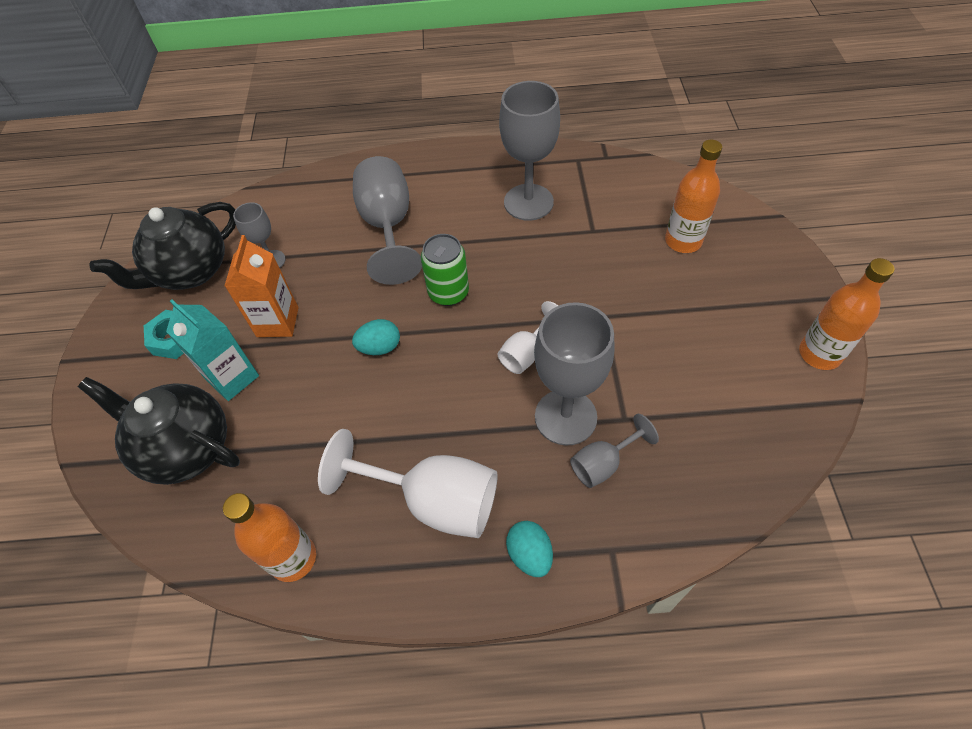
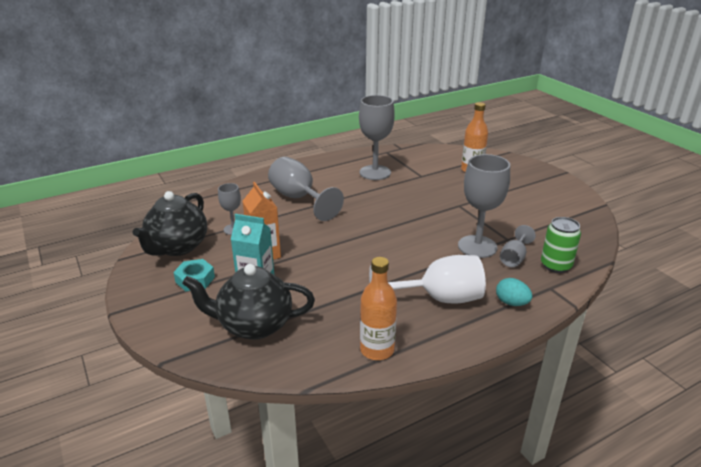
camera: 30 degrees left, 25 degrees down
(380, 347) = (343, 248): turquoise egg -> none
(448, 292) = (363, 216): green can -> green can (555, 265)
(526, 353) = (432, 228): white goblet -> none
(819, 354) = (574, 193): orange bottle -> none

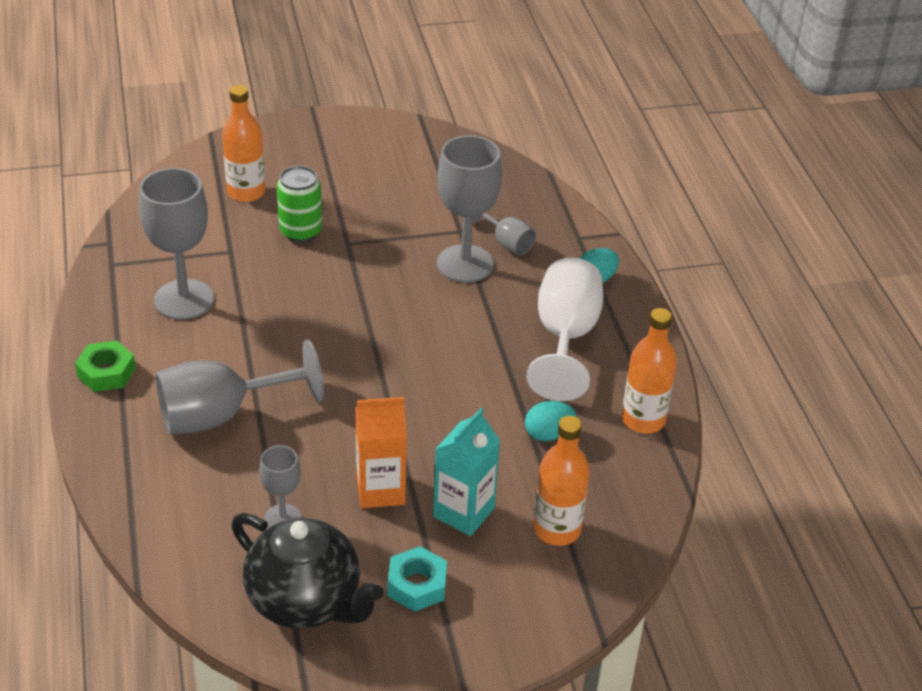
camera: 75 degrees left, 10 degrees up
(253, 325) = (557, 529): black teapot -> orange bottle
(312, 167) = (106, 372): none -> green nut
(339, 307) = (548, 434): none -> turquoise egg
(555, 265) = (537, 215): green can -> green can (300, 231)

